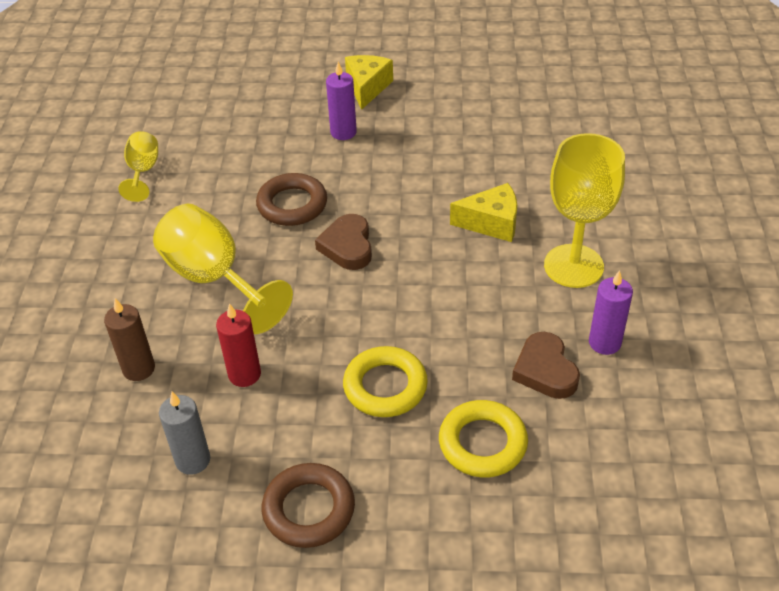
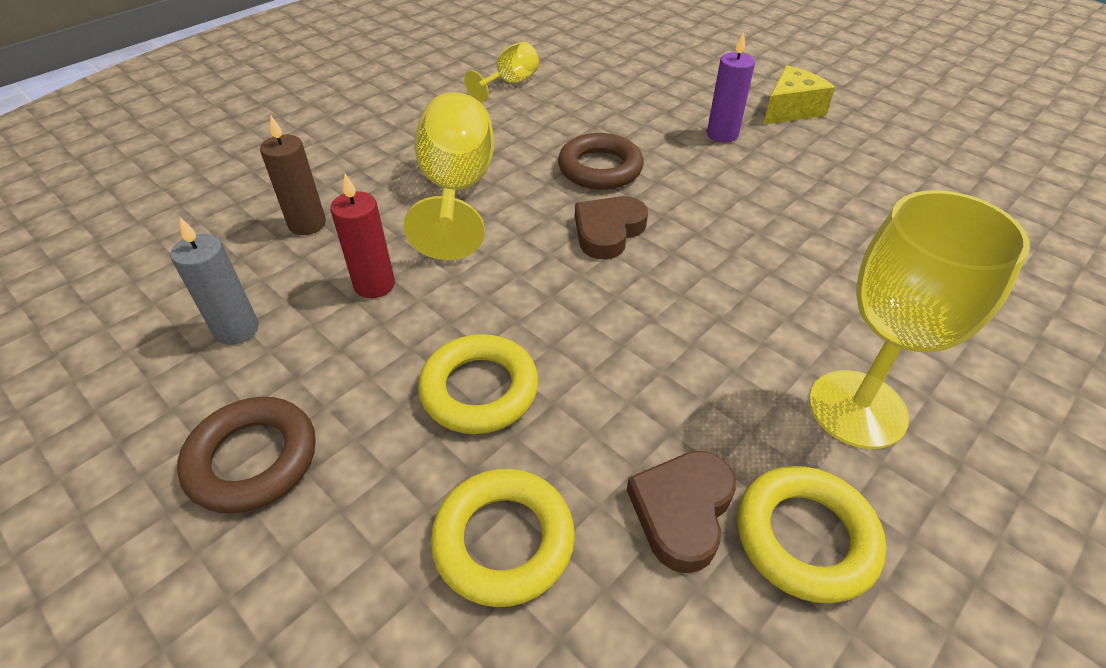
camera: 40 degrees right, 0 degrees up
(491, 223) = (795, 298): yellow cheese -> none
(604, 343) = (805, 537): purple candle -> yellow ring

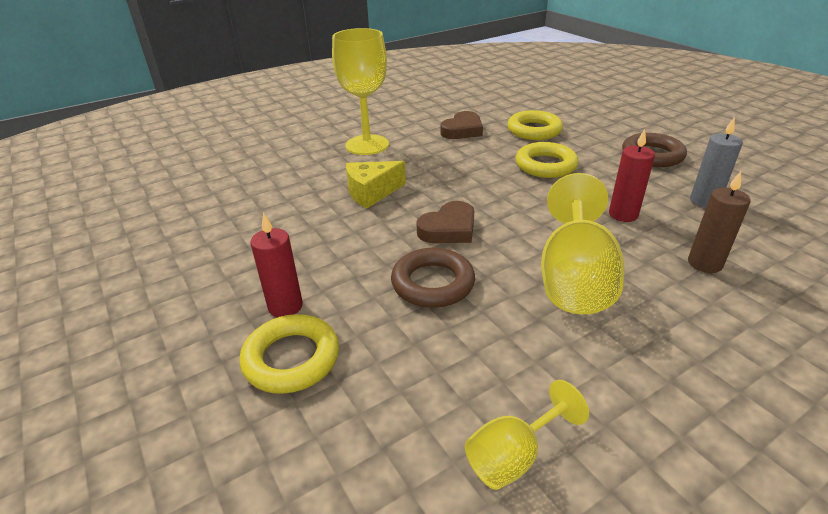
camera: 165 degrees left, 10 degrees down
(722, 134) = (285, 306): purple candle -> red candle
(790, 110) = (177, 330): yellow cheese -> yellow cheese (371, 193)
(805, 537) = (420, 123): yellow ring -> yellow ring (291, 359)

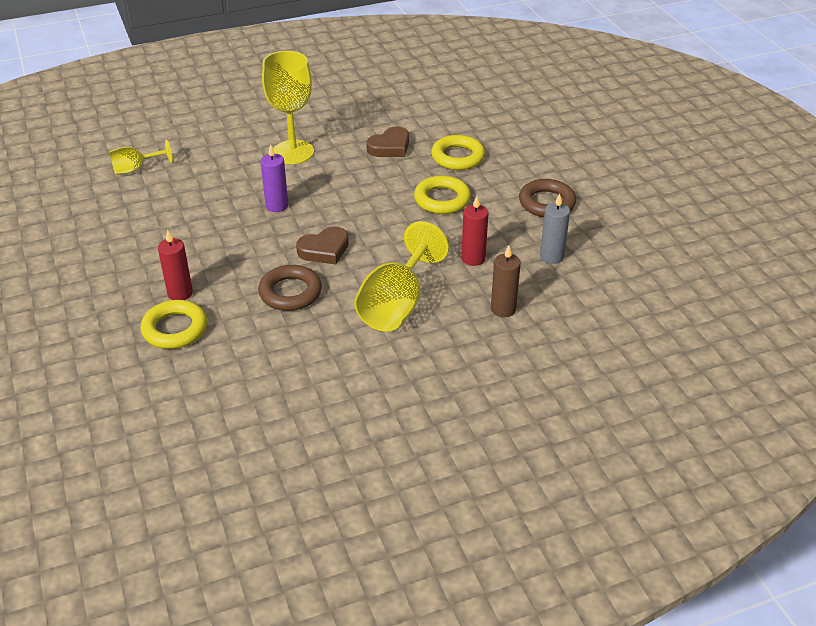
camera: 10 degrees right, 5 degrees up
(371, 193) = (277, 206): yellow cheese -> purple candle
(514, 455) = (288, 403): yellow goblet -> yellow goblet (136, 169)

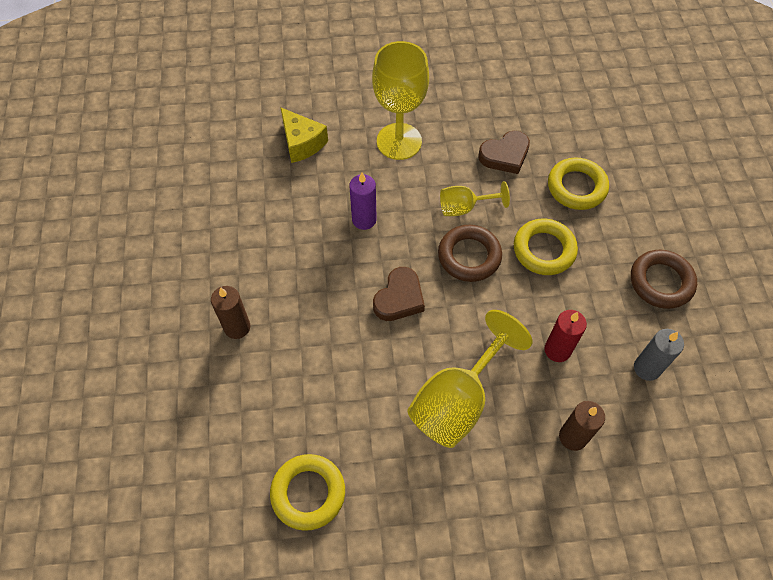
camera: 15 degrees right, 20 degrees up
(136, 169) = (232, 132): yellow goblet -> yellow goblet (464, 207)
(175, 329) = (221, 378): yellow ring -> yellow ring (308, 493)
(180, 293) = (237, 327): red candle -> brown candle
(204, 166) = (302, 143): none -> yellow cheese
(290, 292) = (349, 354): brown ring -> brown ring (469, 256)
(324, 250) = (399, 298): brown heart -> brown heart turned 45 degrees counterclockwise

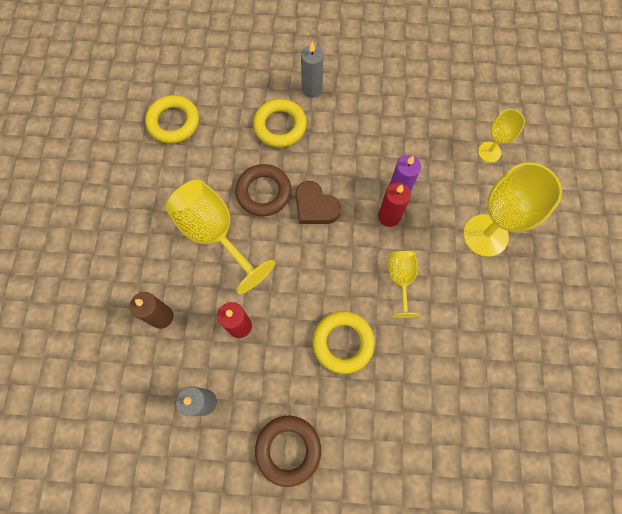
camera: 100 degrees right, 10 degrees up
(237, 327) = (312, 89): brown candle -> grey candle
(302, 143) = (489, 152): yellow cheese -> yellow goblet
(396, 225) = (389, 216): none -> red candle
(469, 256) = (347, 272): brown ring -> brown ring (263, 192)
(505, 155) = (460, 334): brown heart -> none
(576, 187) = (412, 397): yellow ring -> yellow ring (280, 126)

